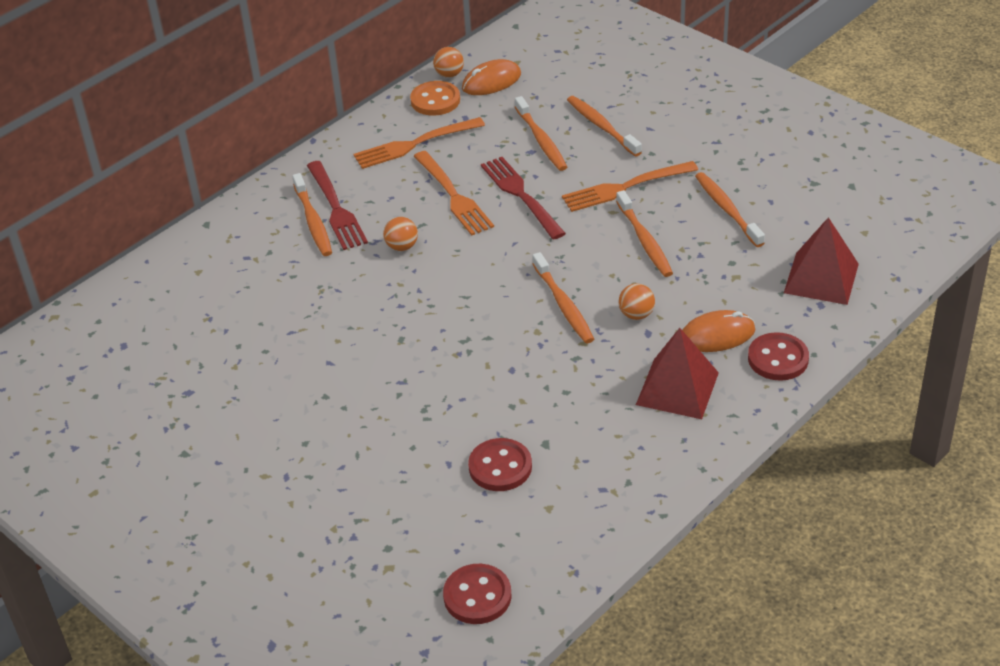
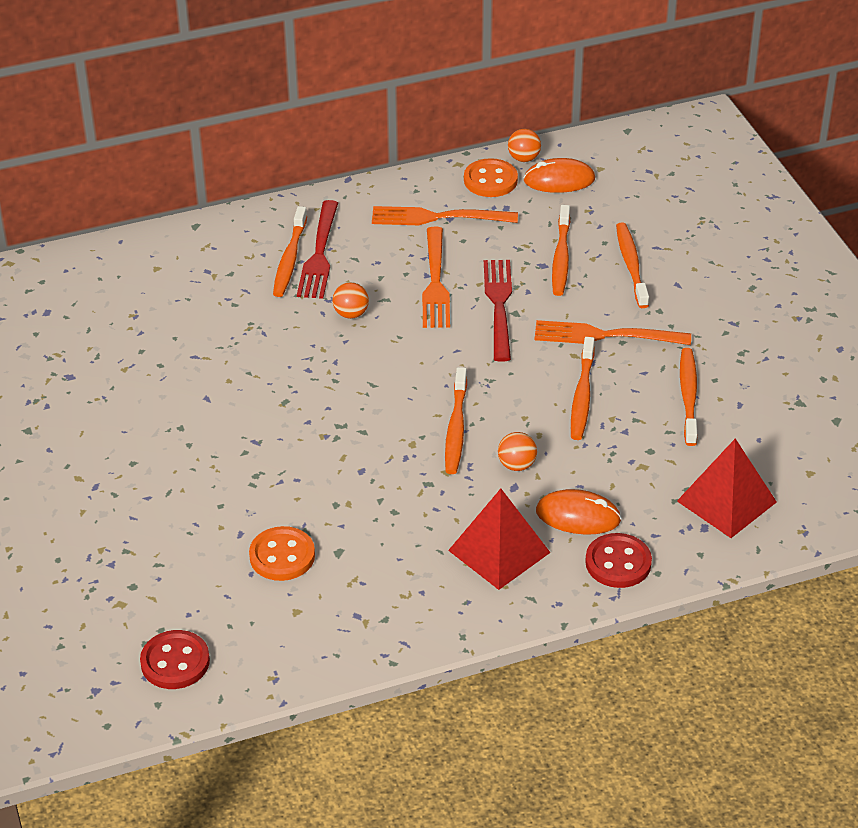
camera: 25 degrees right, 0 degrees up
(500, 467) = (282, 556): red button -> orange button

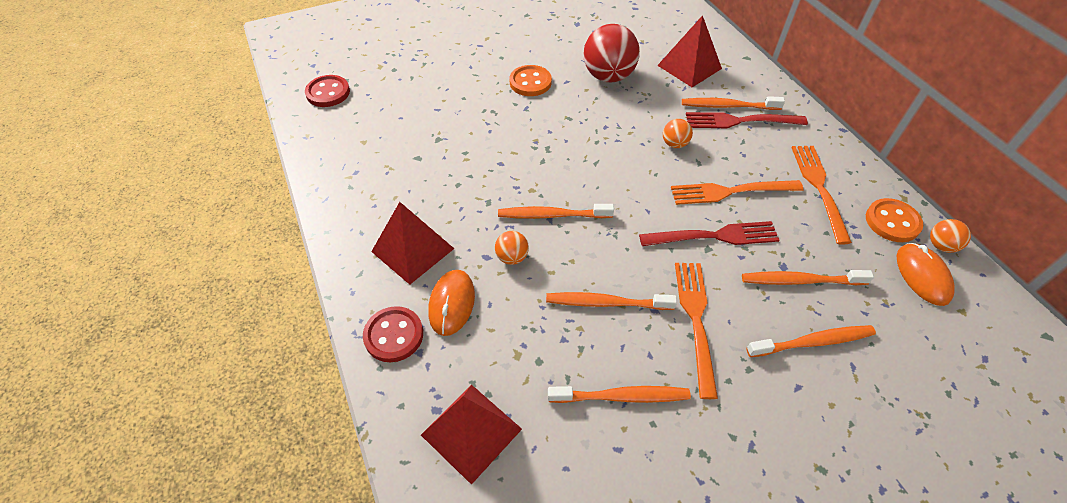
camera: 85 degrees right, 10 degrees up
(203, 279) = (689, 67): none -> red pyramid
(205, 356) = (608, 76): none -> red ball
(282, 556) = (415, 130): orange button -> orange button (530, 82)

